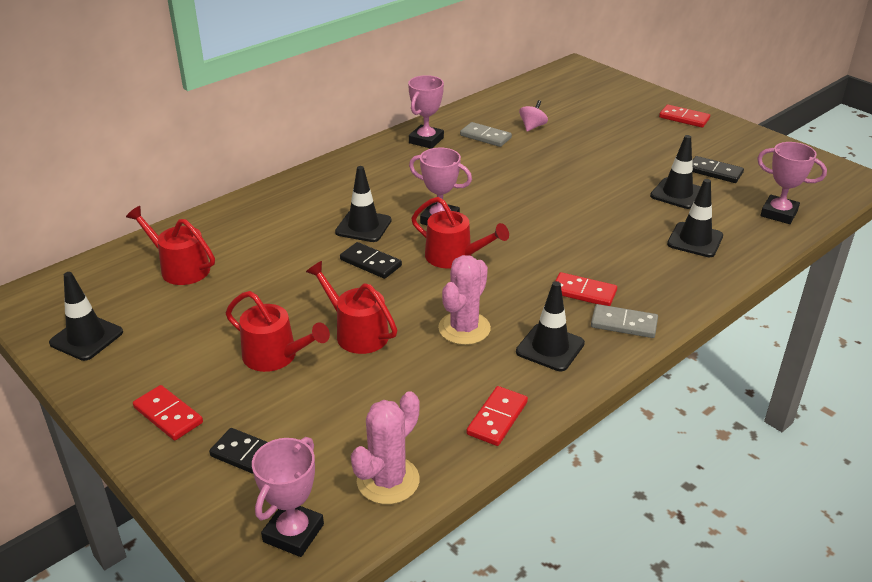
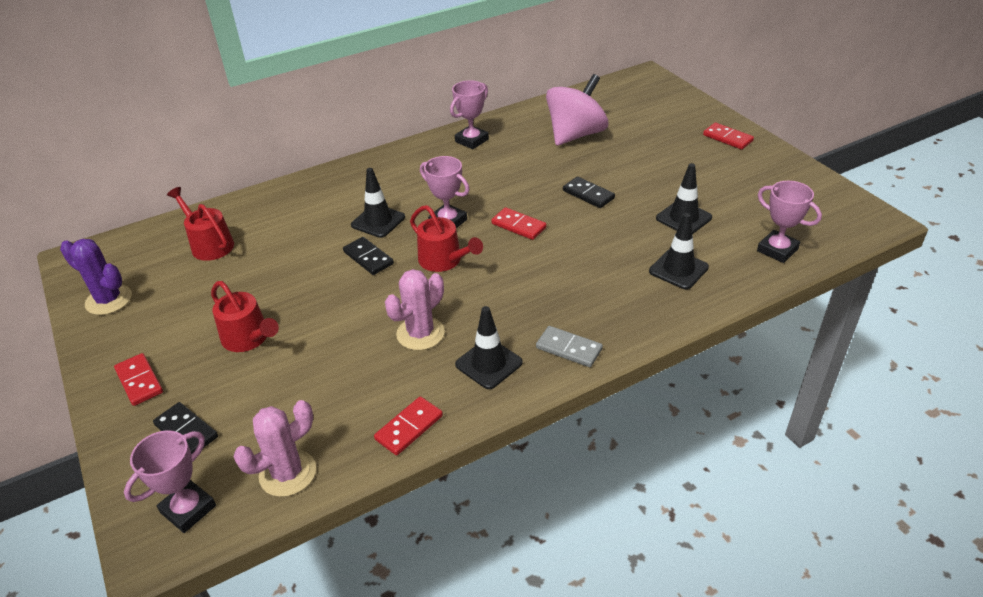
camera: 15 degrees right, 5 degrees up
(86, 338) = (109, 300): black traffic cone -> purple cactus
(357, 333) = (326, 325): red watering can -> none
(485, 137) = (527, 141): grey domino -> none
(532, 127) = (575, 135): pink spinning top -> pink spinning top, size x2.39
(583, 292) = (546, 311): red domino -> red domino (518, 225)
(715, 172) = (732, 198): black domino -> black domino (588, 194)

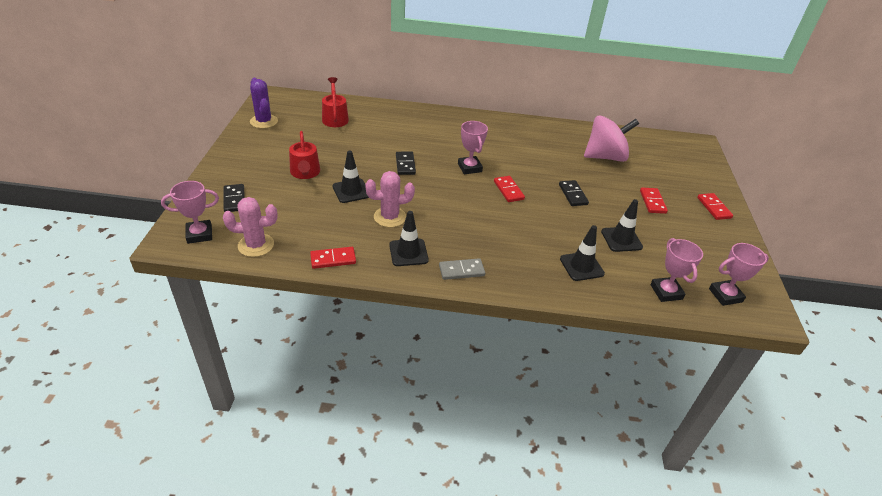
camera: 30 degrees right, 0 degrees up
(139, 381) = (238, 166): red domino -> red domino (652, 202)
(378, 221) = (431, 148): black traffic cone -> black traffic cone (351, 191)
(444, 260) = (444, 187): red watering can -> none
(471, 140) = (534, 130): pink trophy -> pink trophy (725, 295)
(568, 349) = (461, 271): grey domino -> grey domino turned 75 degrees counterclockwise

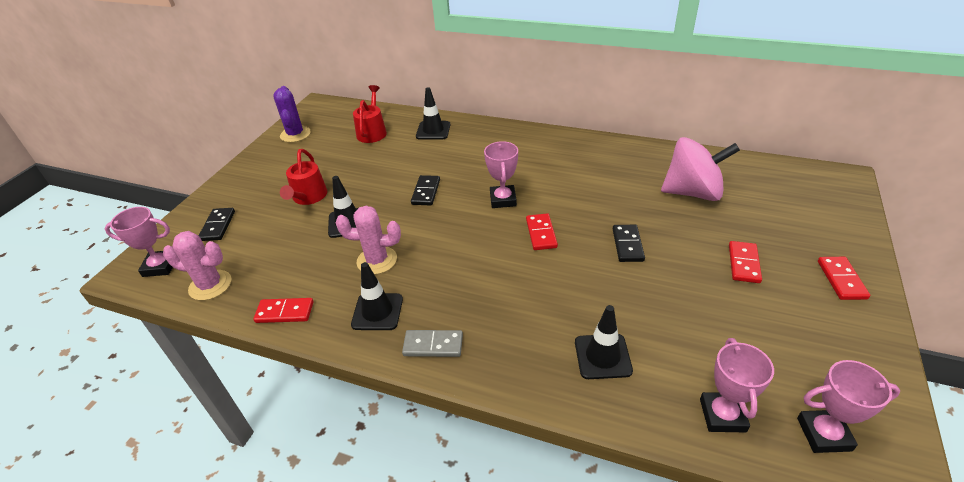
camera: 20 degrees right, 0 degrees up
(621, 239) = (677, 319): black traffic cone -> black traffic cone (433, 130)

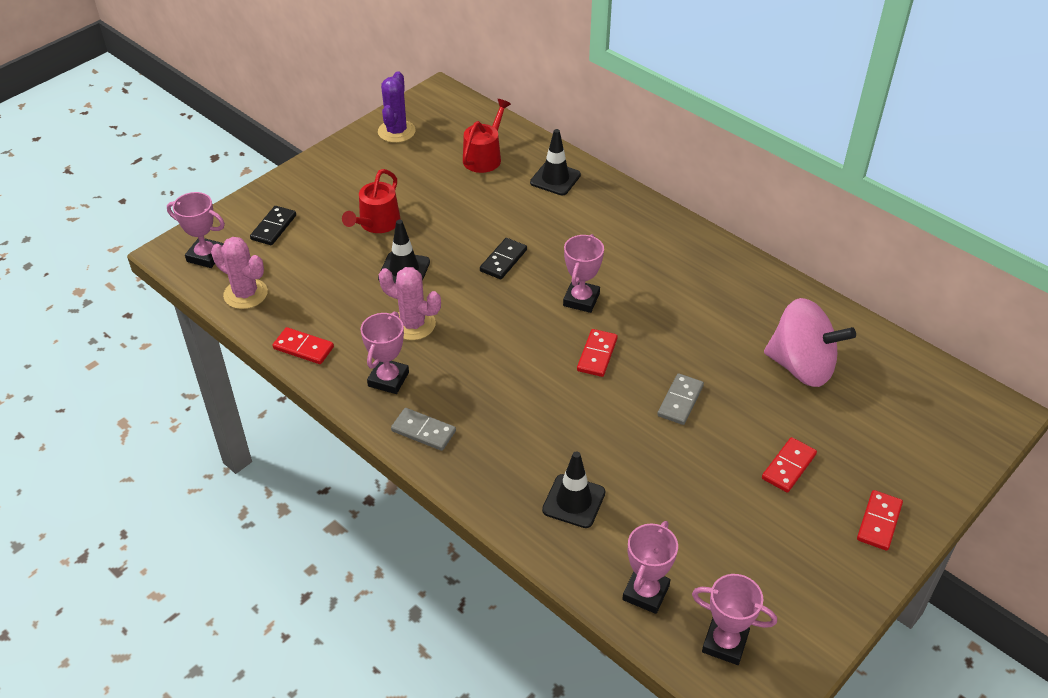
camera: 20 degrees right, 5 degrees up
(377, 312) = (388, 379): black traffic cone -> pink trophy
(628, 245) = (680, 401): black domino -> grey domino

